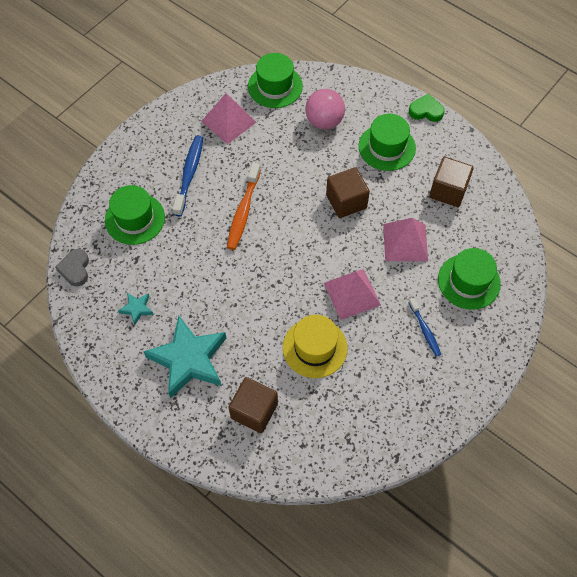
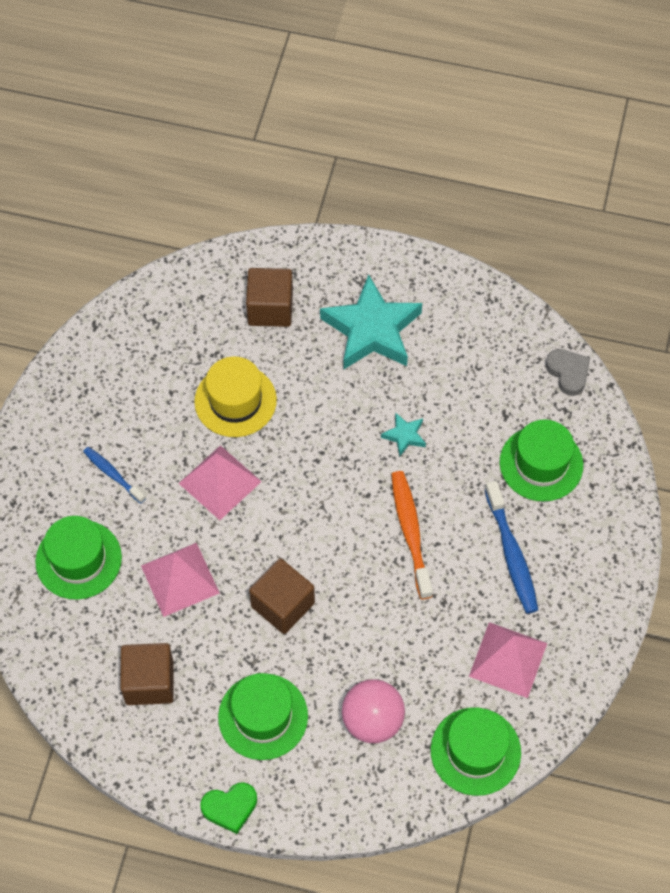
camera: 155 degrees right, 0 degrees up
(137, 309) = (465, 359): turquoise star -> turquoise star (404, 436)

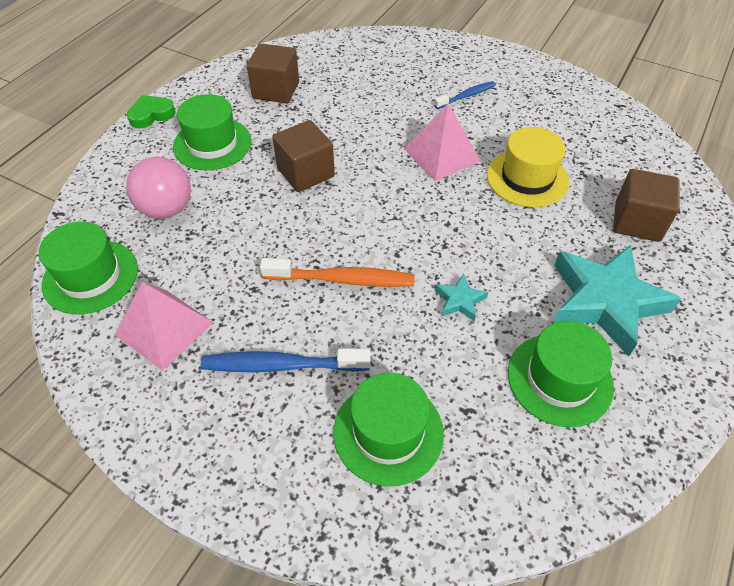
camera: 105 degrees right, 10 degrees down
(78, 559) = (395, 70): green hat -> green hat (559, 379)
(180, 579) = (356, 118): pink pyramid -> none
(230, 808) = (151, 115): green heart -> green heart turned 60 degrees clockwise
(568, 373) = (520, 511): grey heart -> none

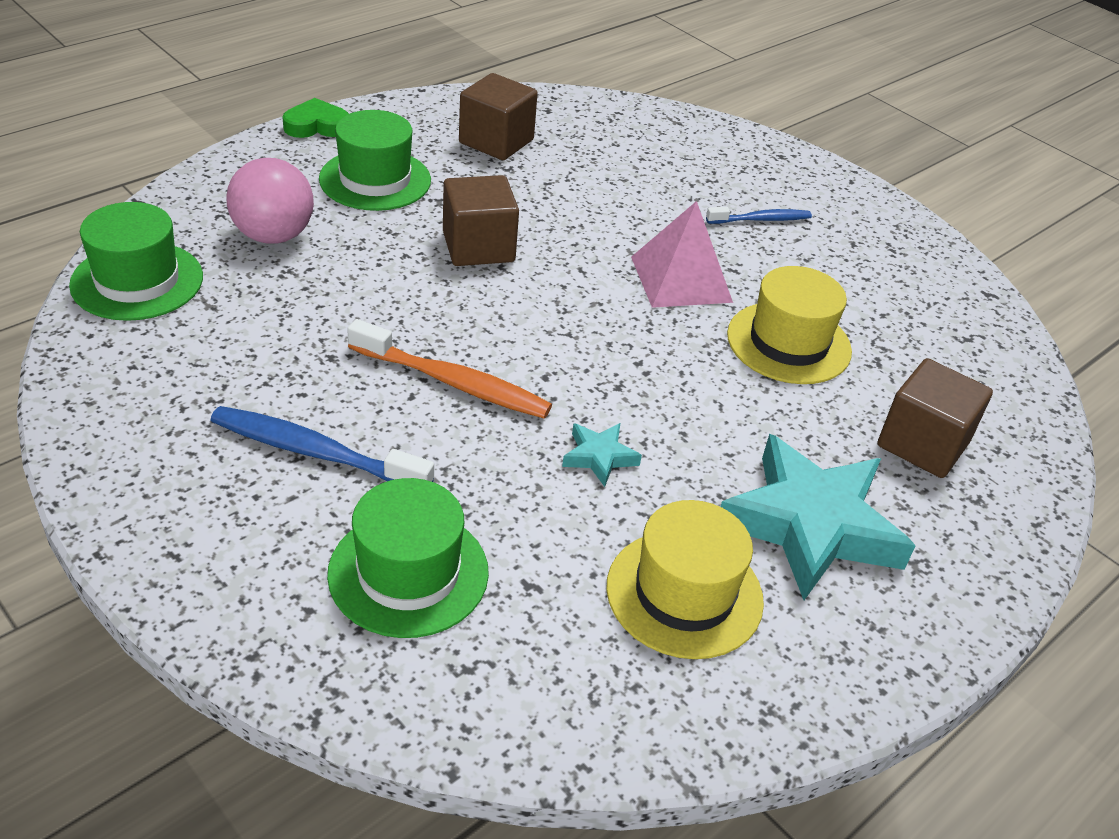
camera: 15 degrees right, 10 degrees down
(164, 328) = (193, 364): pink pyramid -> none
(559, 379) = (684, 593): green hat -> yellow hat

